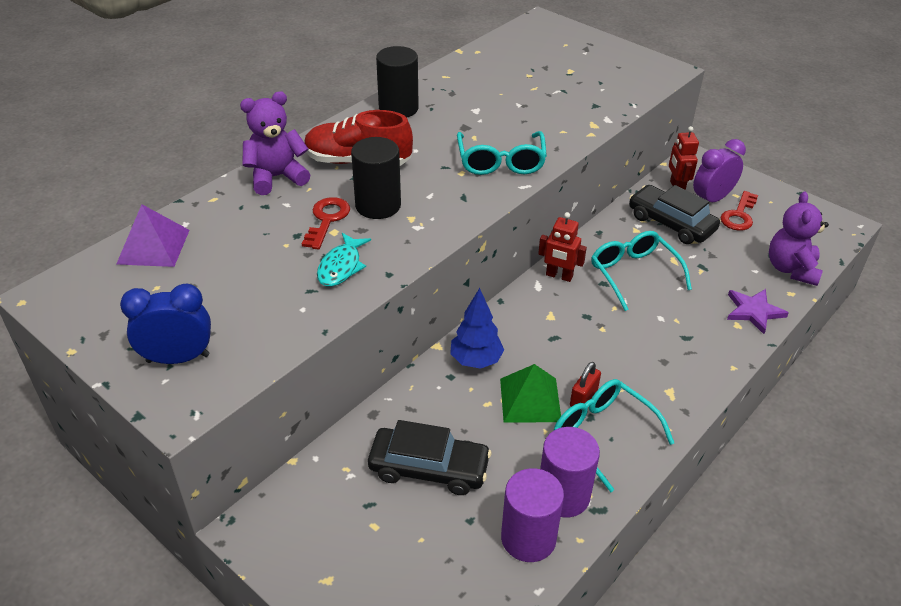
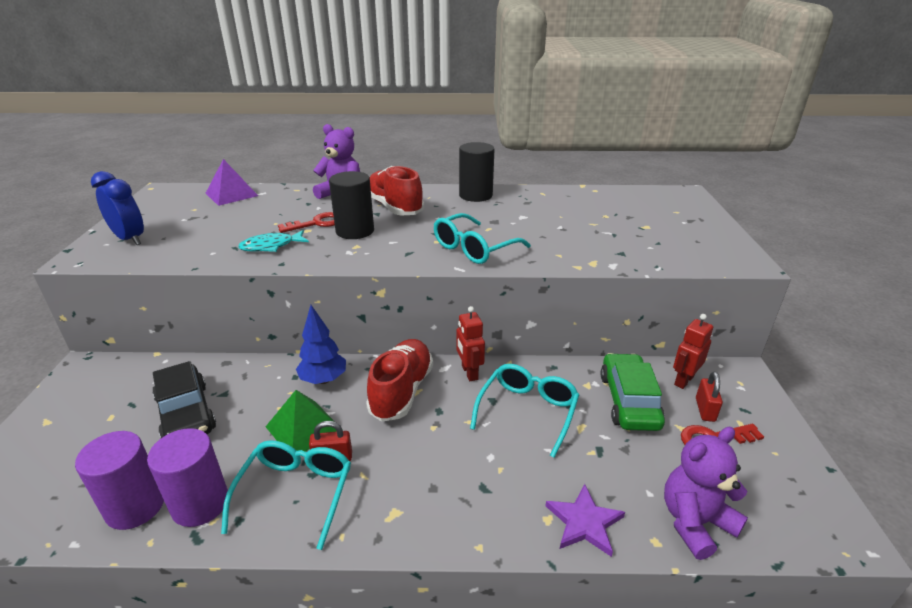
camera: 50 degrees right, 10 degrees down
(542, 323) = (401, 391): none -> red shoe
(671, 223) = (629, 401): black car -> green car
(711, 199) = (705, 410): purple clock -> red padlock

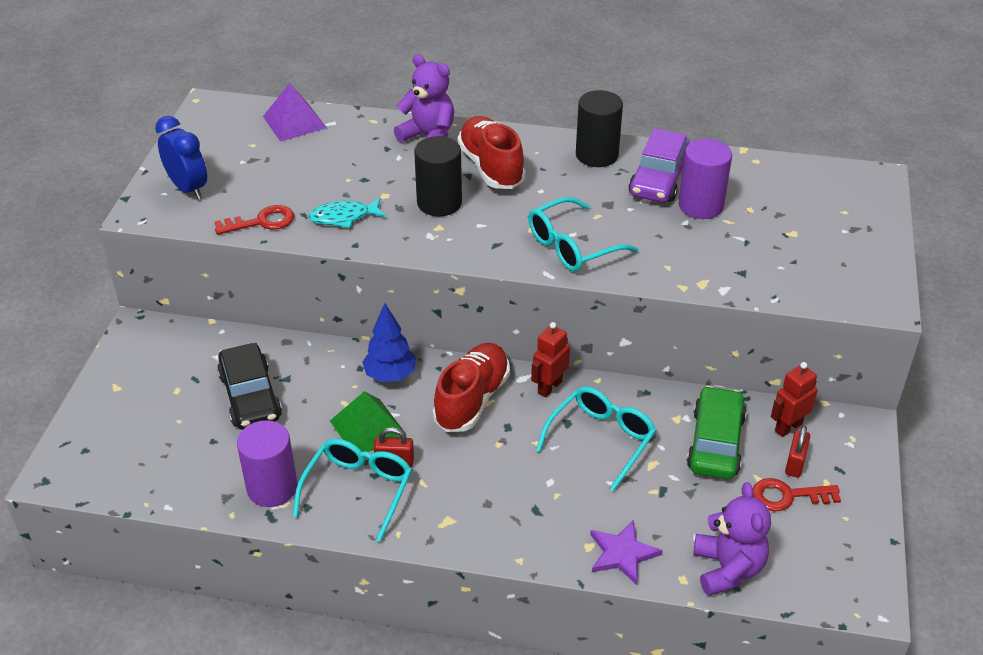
camera: 10 degrees right, 10 degrees up
(135, 506) = (214, 482): purple cylinder -> purple cylinder (701, 205)
(317, 223) = (396, 185): red key -> red key (261, 222)
(469, 372) = (549, 387): red robot -> red robot turned 45 degrees clockwise
(528, 204) = (659, 179): none -> purple car
(695, 522) = (727, 569): purple teddy bear -> purple teddy bear turned 105 degrees clockwise

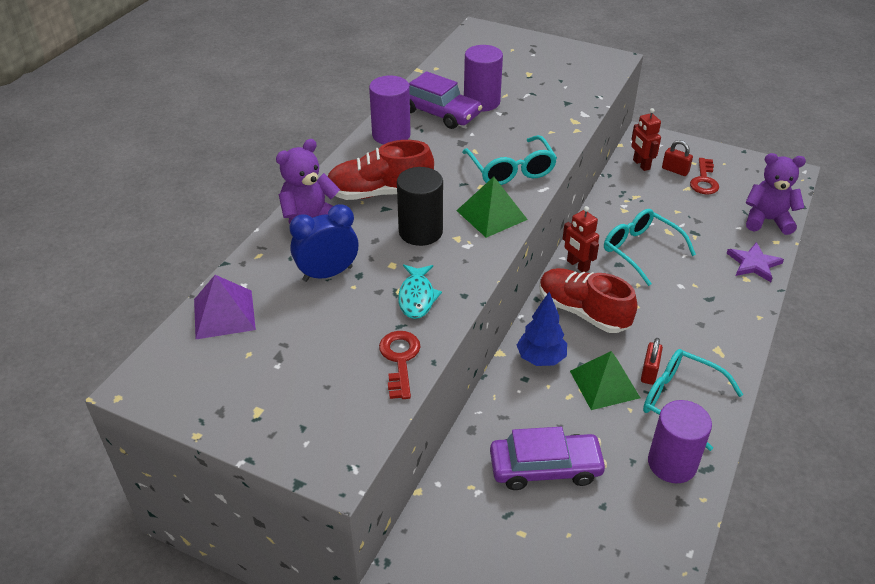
camera: 75 degrees left, 0 degrees up
(188, 188) = (308, 419): blue clock -> blue clock (327, 274)
(250, 396) = (545, 468): black car -> purple car
(485, 244) = (491, 215): none -> green pyramid
(597, 155) = (391, 135): black cylinder -> purple cylinder
(715, 442) = (651, 198): green car -> none

